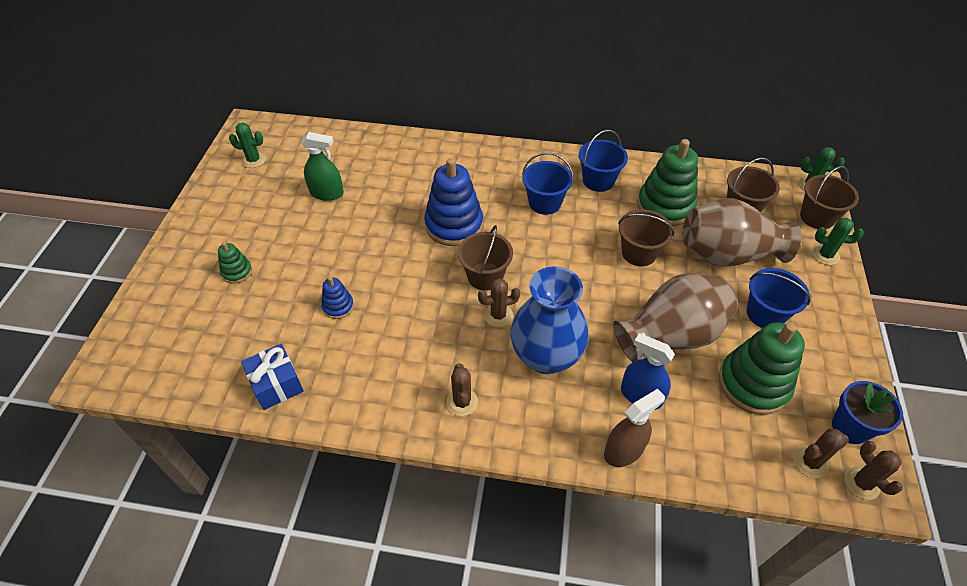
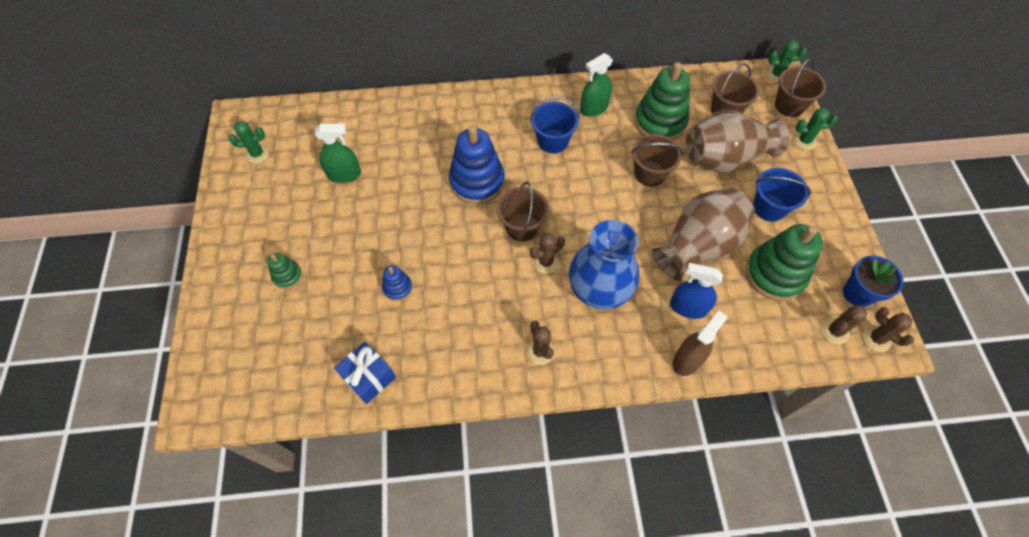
camera: 15 degrees left, 10 degrees up
(598, 180) = (594, 108): blue bucket -> green spray bottle

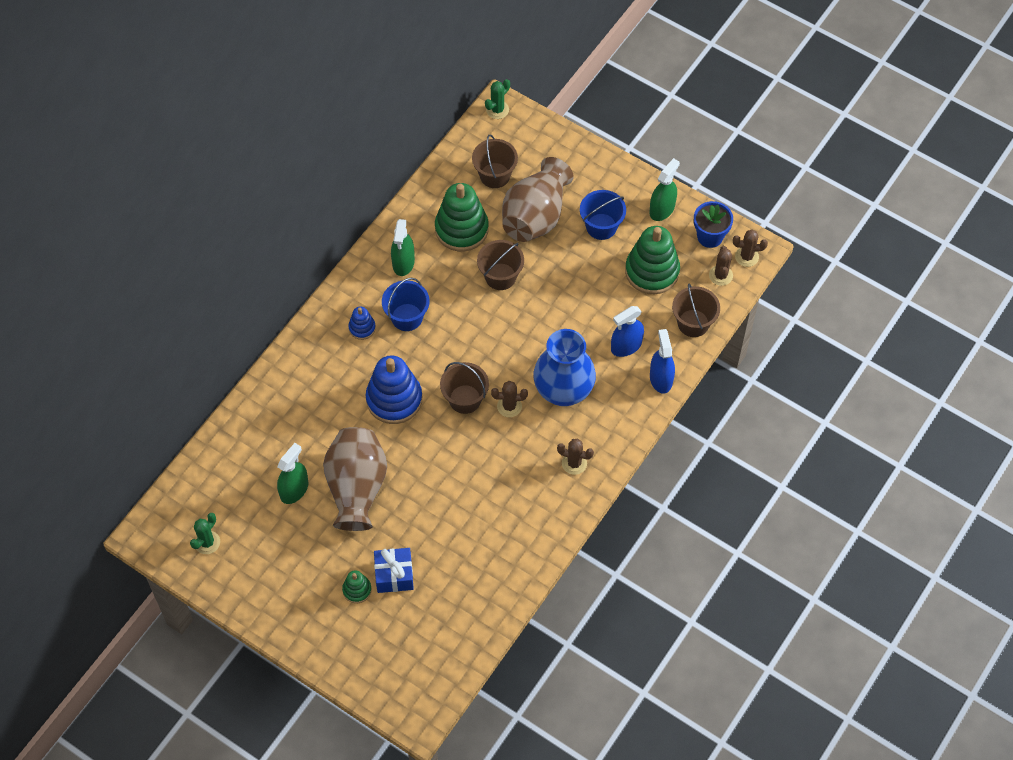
camera: 50 degrees left, 0 degrees up
(368, 377) = (495, 586): blue gift -> blue gift (394, 575)
(397, 288) = (439, 520): blue stacking toy -> blue stacking toy (362, 328)
(546, 262) = (509, 406): brown cactus -> brown cactus turned 75 degrees clockwise
(687, 359) = (661, 379): brown spray bottle -> blue spray bottle
(697, 246) = (588, 299): brown vase -> brown vase (356, 488)
(789, 105) = (532, 130): brown bucket -> brown bucket (693, 323)
(804, 141) = (571, 151): green cactus -> none
(836, 238) = (662, 209): none -> green spray bottle

